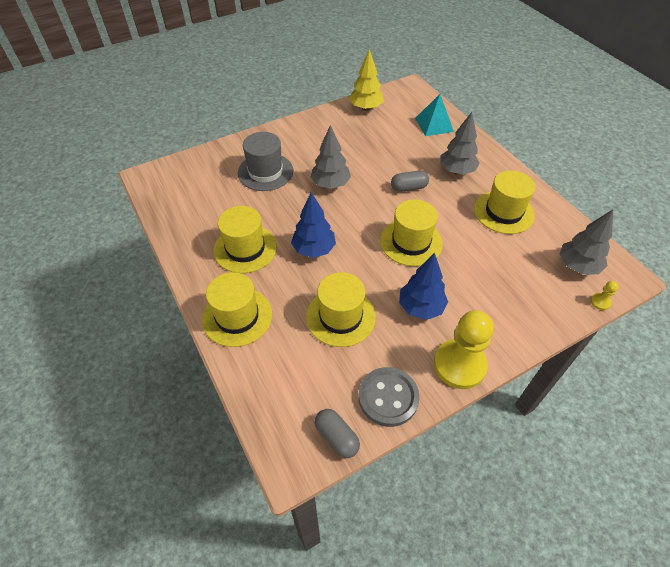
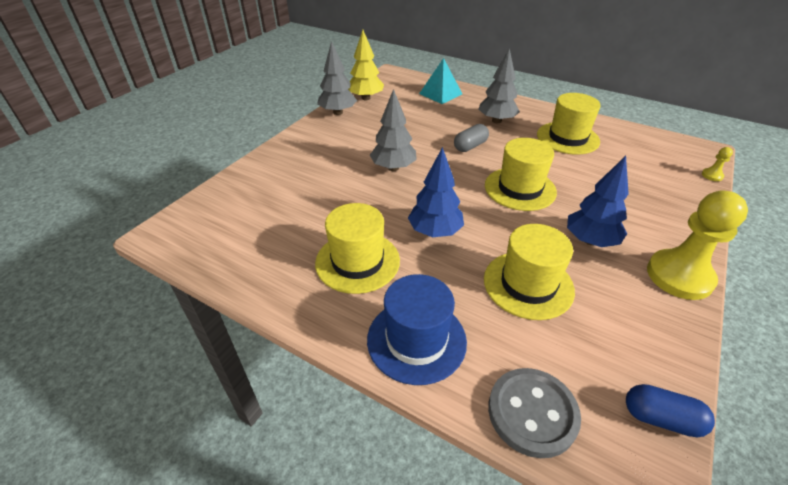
camera: 30 degrees left, 10 degrees down
(237, 316) = (416, 340): yellow hat -> blue hat
(265, 172) = (312, 180): grey hat -> none
(337, 437) = (661, 418): grey capsule -> blue capsule
(388, 397) = (658, 342): grey button -> grey button (532, 413)
(577, 266) = (665, 156): grey tree -> grey tree (338, 112)

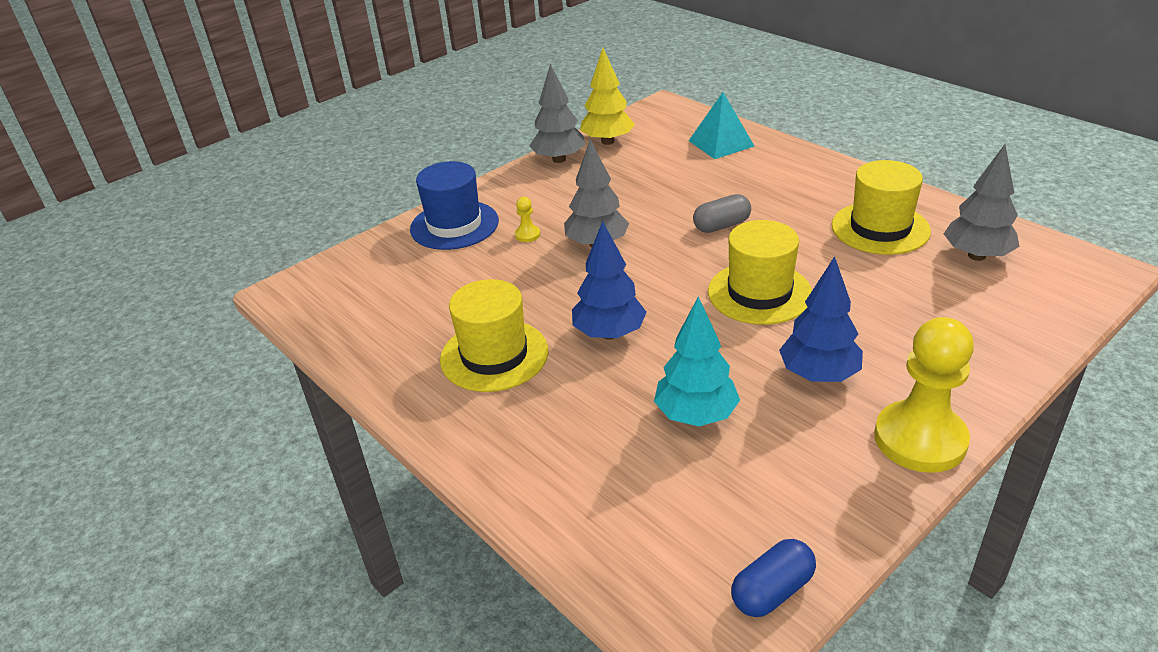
camera: 20 degrees right, 5 degrees down
(416, 340) = (521, 453): blue hat -> blue hat (454, 225)
(496, 121) = (783, 192): grey tree -> grey tree (976, 256)
(528, 284) = (696, 415): yellow hat -> turquoise tree
(532, 413) = (615, 552): grey button -> none
(661, 418) = (772, 591): blue capsule -> blue capsule turned 75 degrees counterclockwise
(712, 175) = (1084, 310): yellow pawn -> yellow pawn (527, 235)

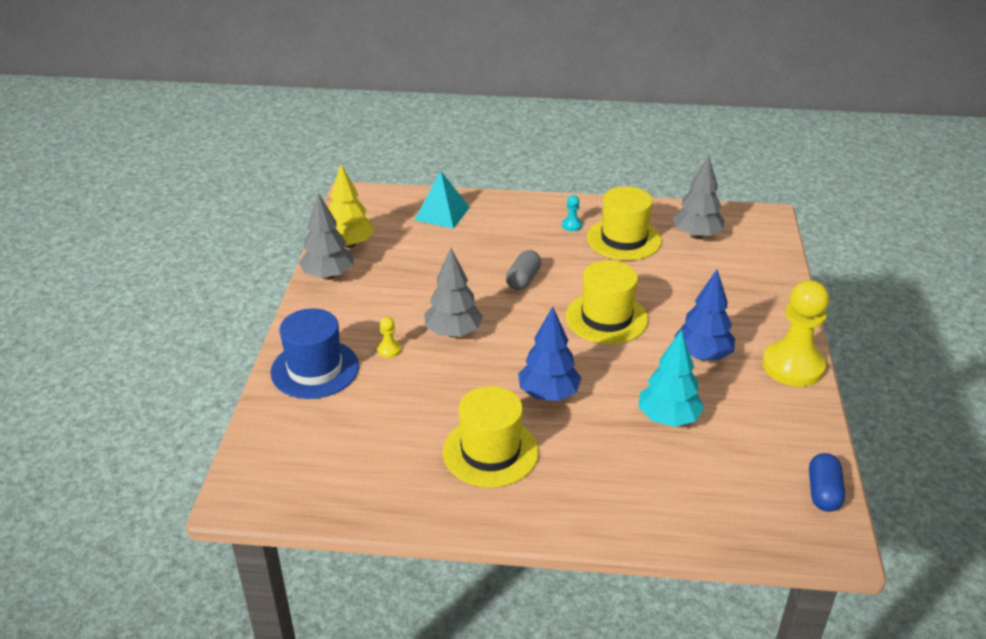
camera: 45 degrees left, 0 degrees up
(838, 196) = (571, 225): none -> turquoise pawn

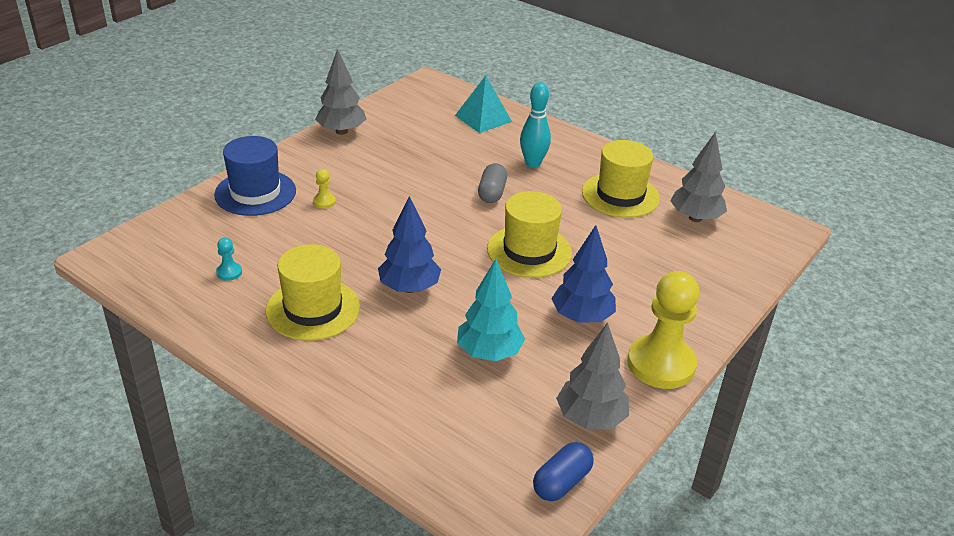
camera: 30 degrees right, 0 degrees up
(349, 244) = (383, 115): yellow tree -> none
(453, 333) = (387, 210): grey tree -> grey tree (590, 418)
(523, 280) = (492, 193): grey capsule -> grey capsule turned 45 degrees counterclockwise
(527, 239) = (533, 163): none -> turquoise bowling pin
(571, 225) = (585, 167): turquoise pawn -> turquoise pawn (229, 272)

